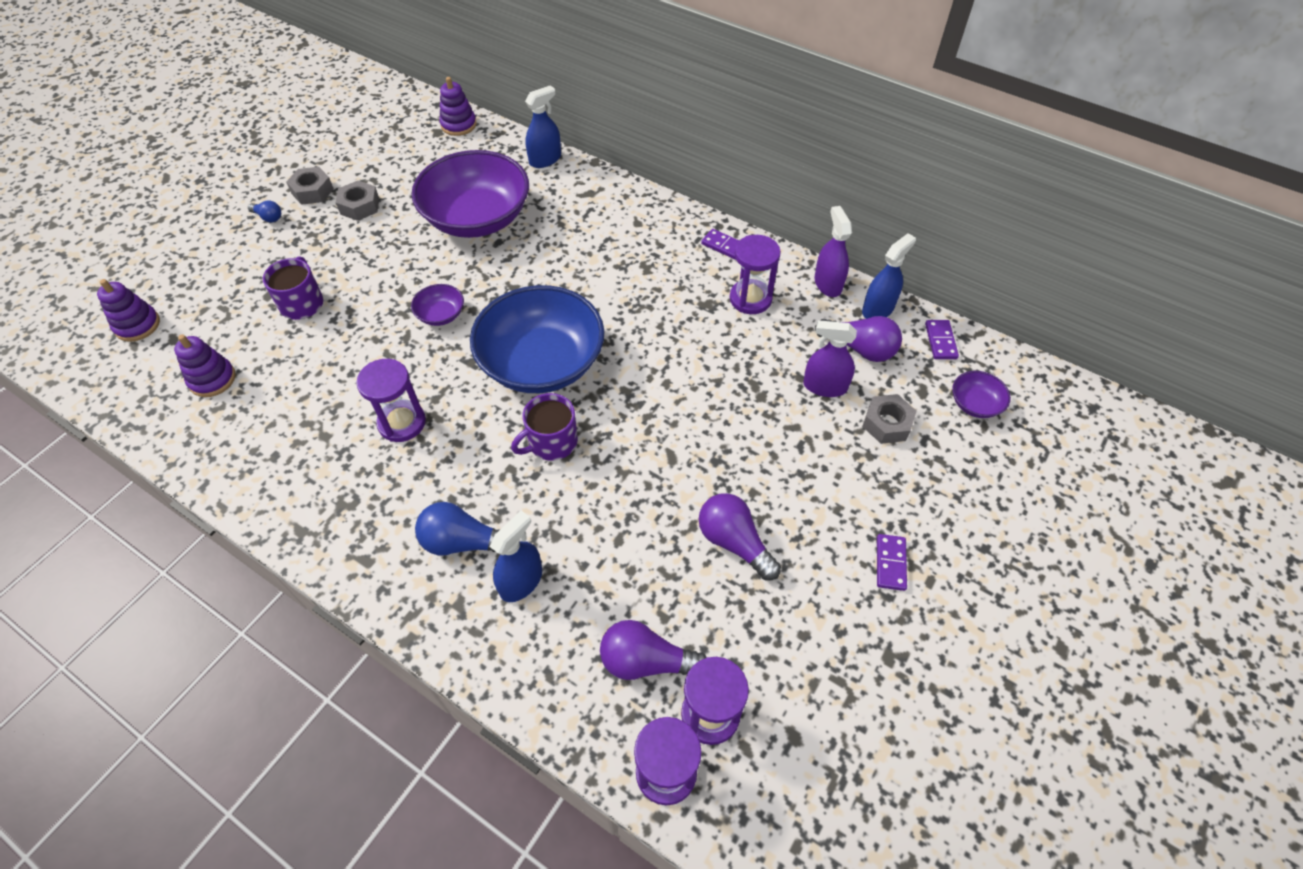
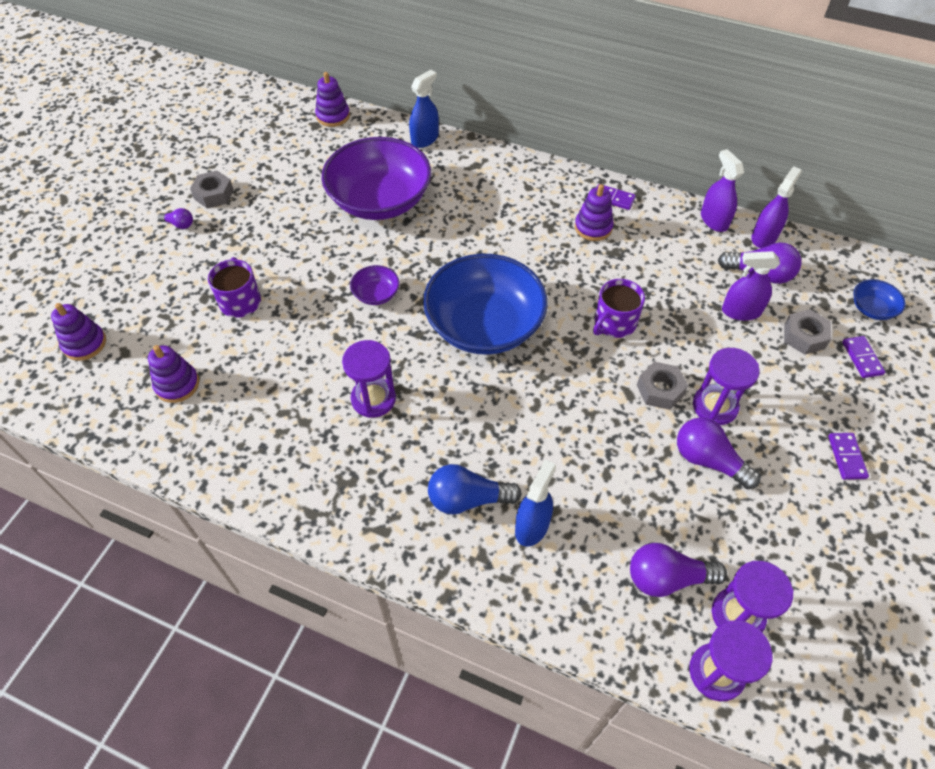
camera: 10 degrees left, 0 degrees up
(268, 217) = (179, 224): blue light bulb -> purple light bulb
(360, 206) = (264, 203): grey nut -> grey nut (660, 390)
(551, 442) = (517, 396): purple mug -> purple mug (614, 323)
(692, 274) = (593, 227): none -> purple stacking toy
(750, 299) = (651, 242): purple hourglass -> purple hourglass (715, 406)
(878, 309) = (764, 237): blue spray bottle -> purple spray bottle
(940, 341) = (825, 258): purple domino -> purple domino (862, 358)
(975, 404) = (872, 308): purple bowl -> blue bowl

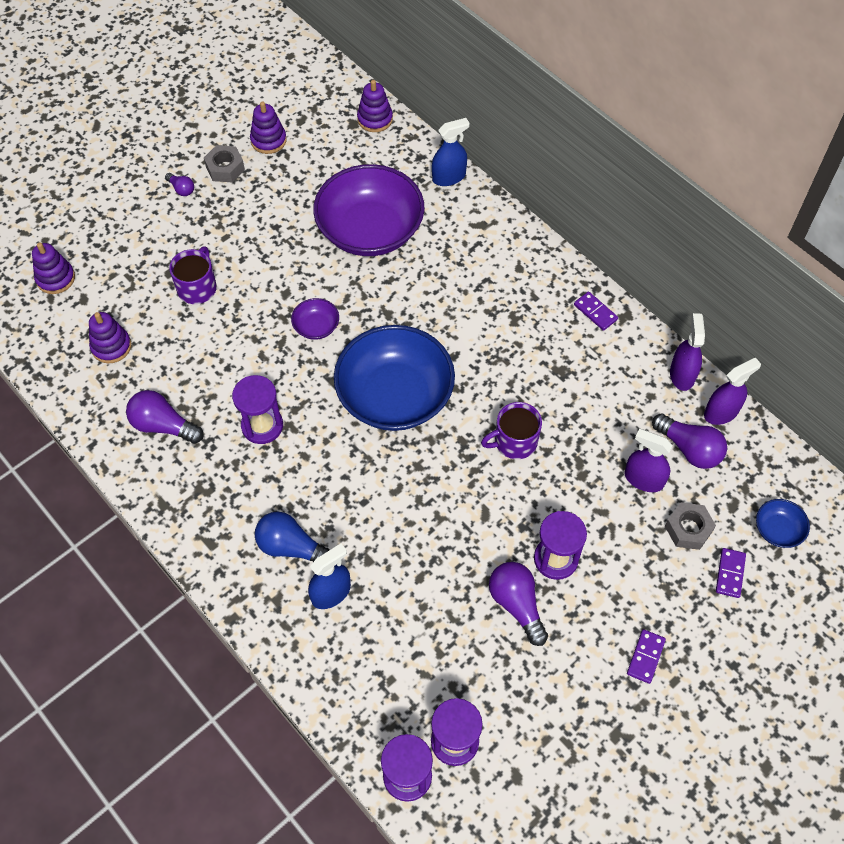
camera: 25 degrees right, 5 degrees up
(593, 227) = (556, 336): purple stacking toy -> purple stacking toy (268, 140)
(660, 390) = (515, 522): grey nut -> none
(667, 578) = (416, 686): purple light bulb -> purple light bulb (163, 426)

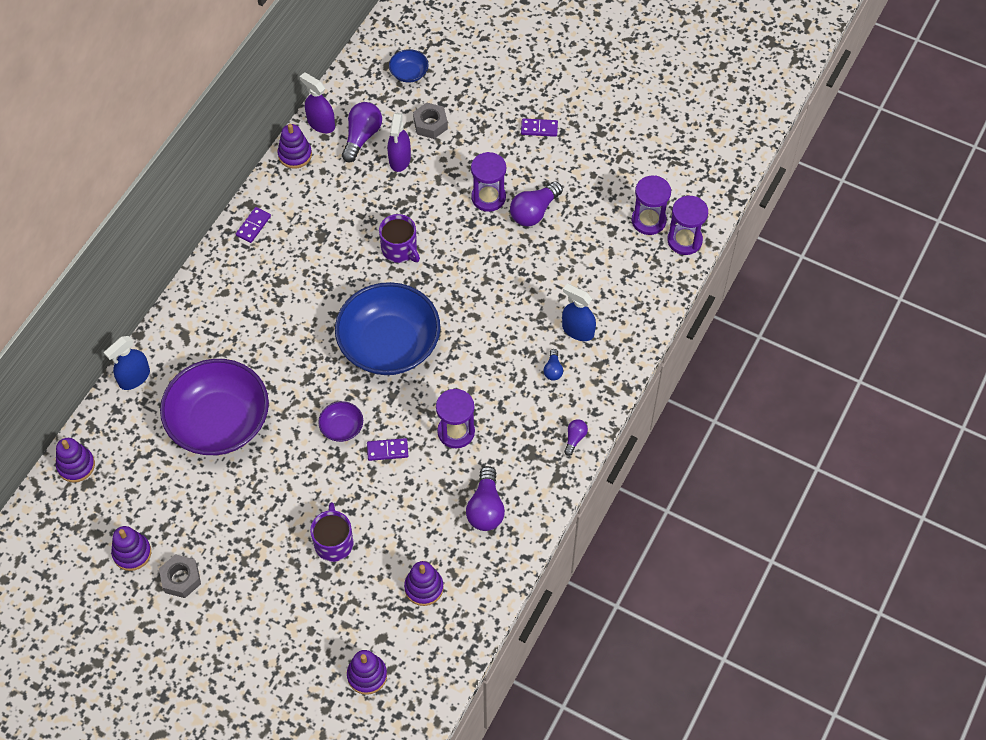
camera: 110 degrees left, 0 degrees up
(181, 189) = (220, 608): purple light bulb -> purple light bulb (574, 439)
(197, 287) = (334, 542): purple mug -> purple mug turned 90 degrees clockwise
(292, 547) = (553, 370): blue light bulb -> blue light bulb, size x0.53
(449, 177) = (134, 377): blue spray bottle -> blue spray bottle turned 90 degrees counterclockwise
(682, 374) = (295, 155): purple spray bottle -> purple stacking toy
(730, 573) = (455, 94): purple domino -> purple domino (387, 450)

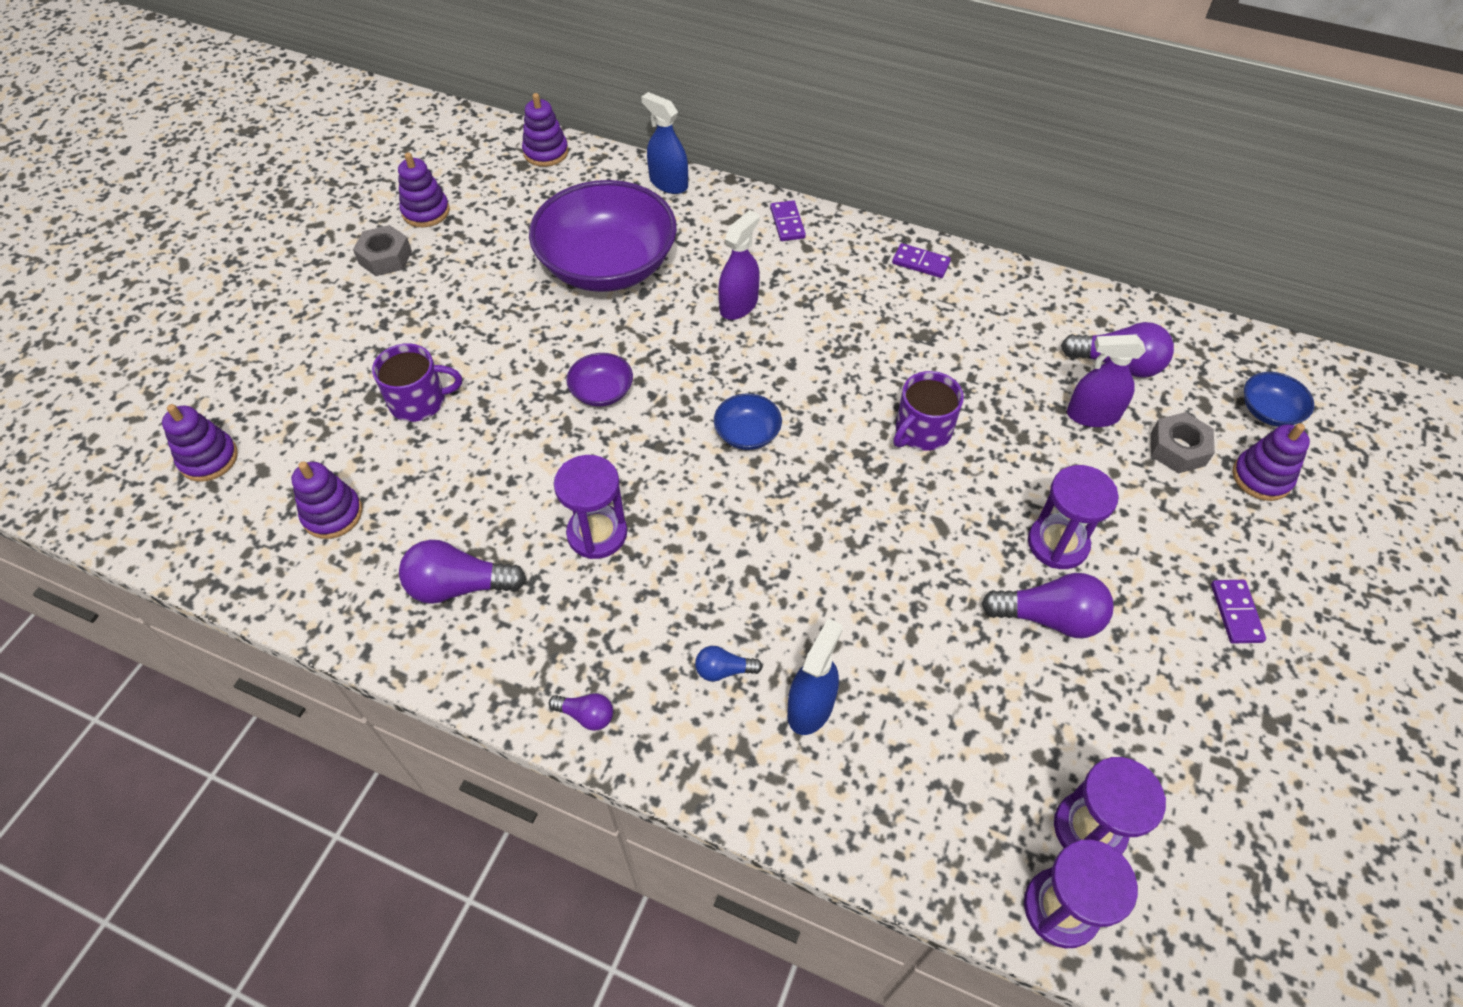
camera: 85 degrees right, 5 degrees down
(295, 155) = (1056, 292): purple stacking toy -> purple stacking toy (1261, 477)
(321, 123) = (1123, 315): purple spray bottle -> purple spray bottle (738, 305)
(387, 450) = (564, 448): purple domino -> purple domino (787, 223)
(389, 344) = (747, 433): blue bowl -> blue bowl, size x0.42
(534, 212) = (1049, 617): purple light bulb -> purple light bulb turned 150 degrees clockwise

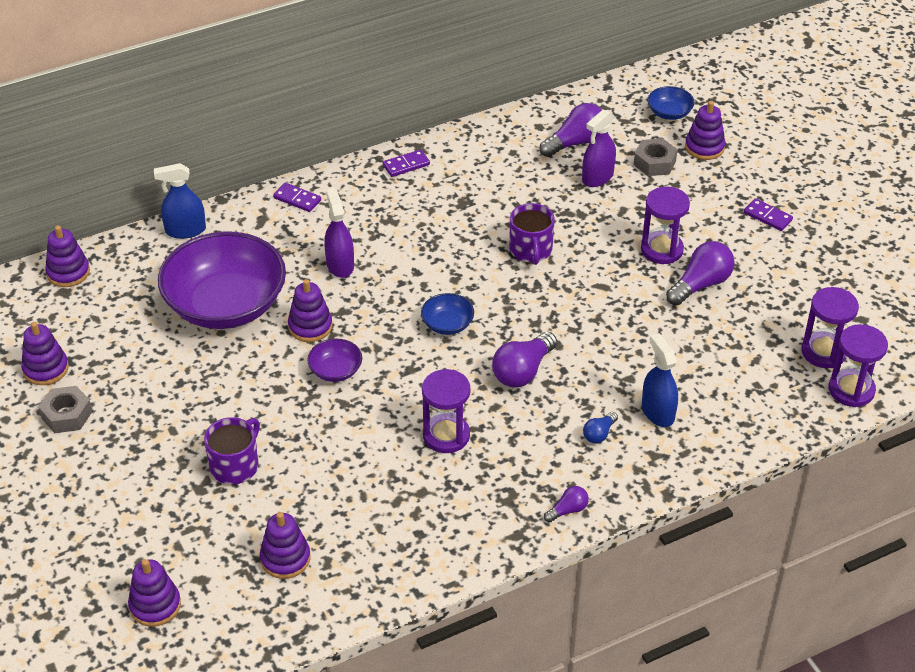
camera: 50 degrees left, 10 degrees down
(459, 586) = (415, 522): purple light bulb -> purple light bulb (523, 371)
(639, 337) = (310, 326): none -> purple stacking toy

